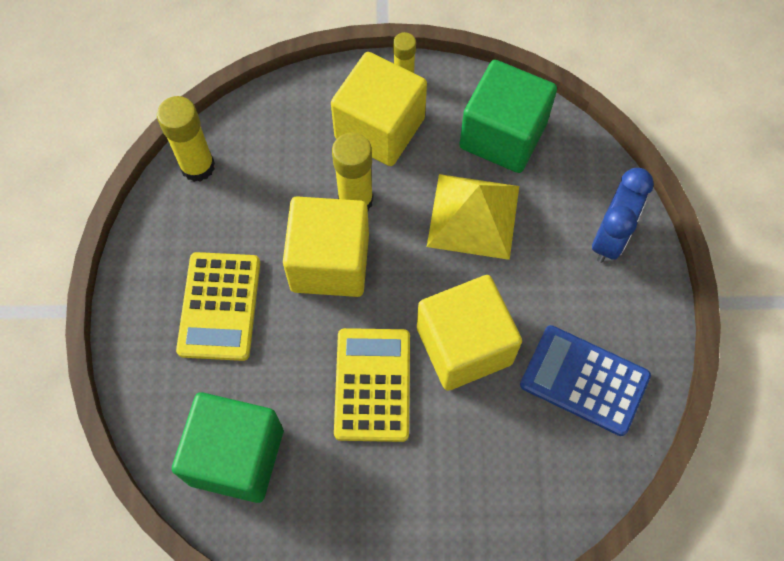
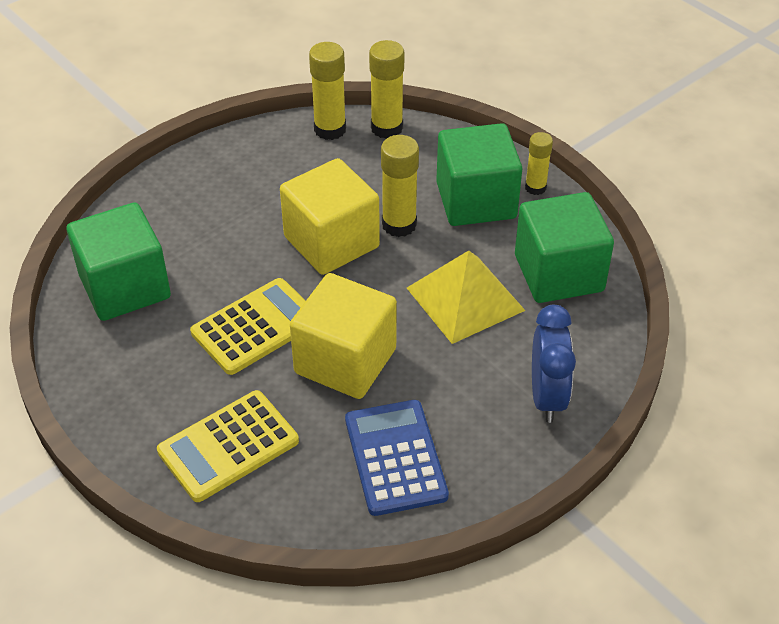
camera: 50 degrees right, 20 degrees down
(220, 306) = (233, 207): yellow calculator -> yellow calculator (228, 446)
(238, 125) = (386, 128): none -> yellow glue stick
(379, 128) = (476, 200): yellow cube -> green cube
(610, 238) = (547, 397): blue clock -> blue clock turned 75 degrees counterclockwise

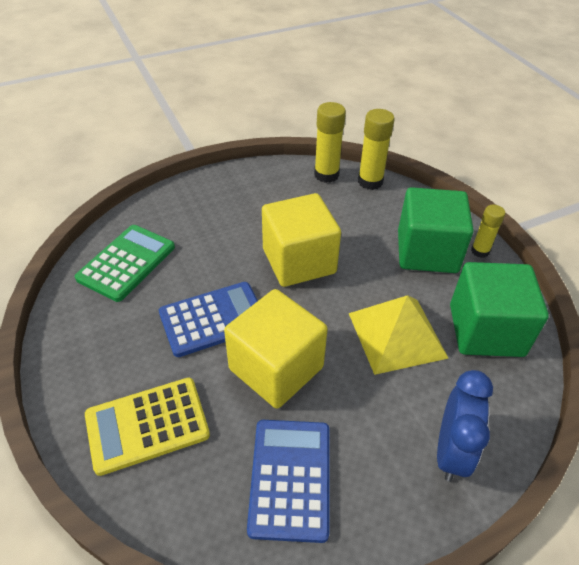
camera: 15 degrees right, 0 degrees up
(125, 287) = (126, 263): green cube -> green calculator
(256, 327) = (213, 319): yellow calculator -> blue calculator
(399, 224) = (358, 258): yellow glue stick -> none

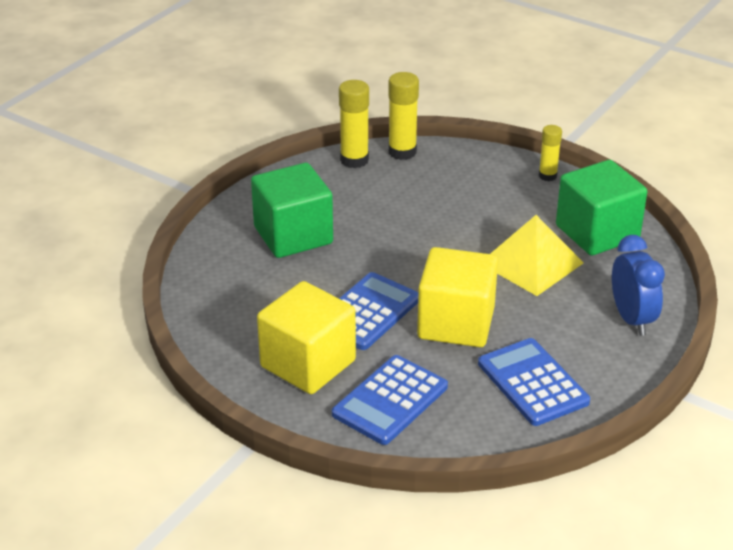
camera: 30 degrees left, 10 degrees down
(126, 263) = (237, 303): green calculator -> none
(147, 425) = (390, 401): yellow calculator -> blue calculator
(299, 261) = (399, 241): yellow cube -> yellow cube (308, 364)
(427, 251) = (504, 192): green cube -> green cube (293, 235)

